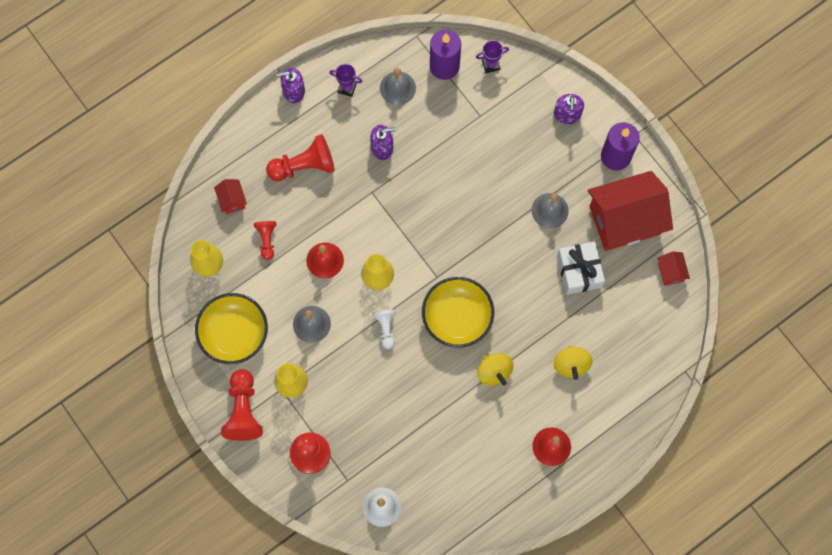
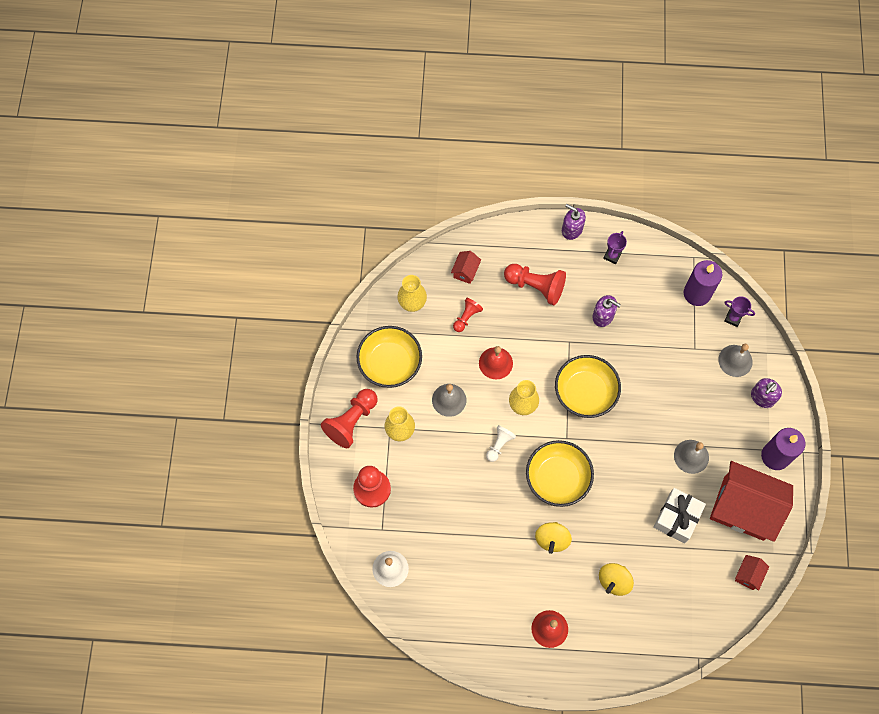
camera: 40 degrees right, 5 degrees down
(347, 88) = (612, 256): purple trophy -> purple trophy turned 60 degrees clockwise
(397, 88) = (649, 283): grey bell -> grey bell (735, 360)
(421, 226) = (585, 392): none -> yellow bowl

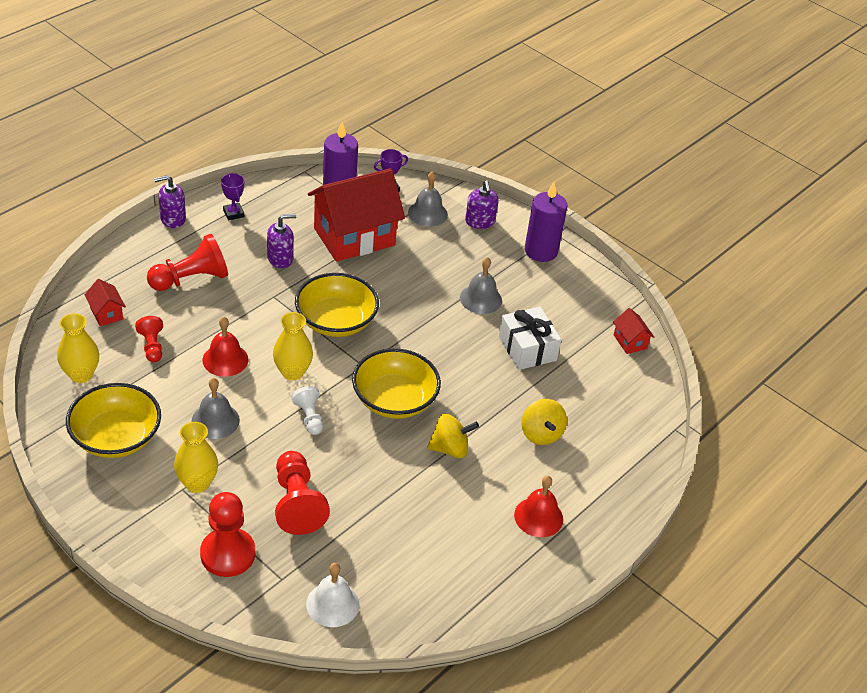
camera: 55 degrees left, 25 degrees down
(351, 421) = (133, 516): red pawn -> red pawn (297, 503)
(552, 539) = (450, 448): yellow spinning top -> yellow spinning top turned 60 degrees counterclockwise
(743, 508) = (565, 301): red house -> red house (354, 237)

